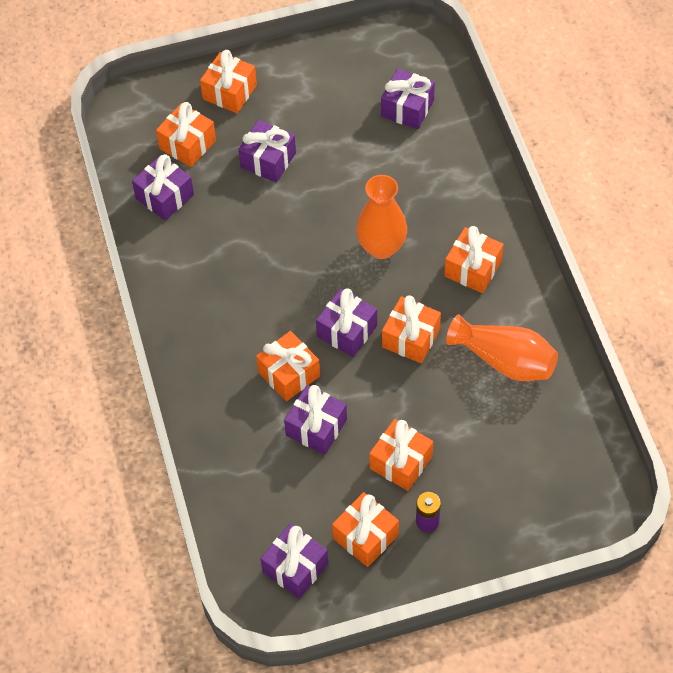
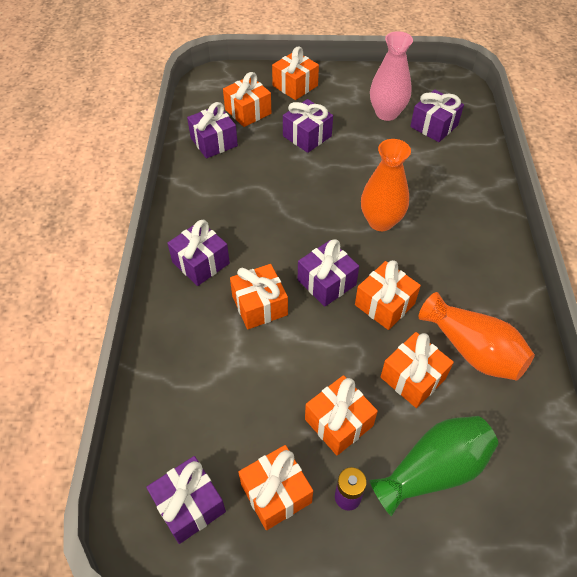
camera: 15 degrees right, 5 degrees down
(316, 427) = (266, 362): purple gift -> purple gift (200, 262)
(349, 104) = (386, 113): none -> pink vase
(472, 269) = (460, 259): orange gift -> orange gift (413, 378)
(494, 478) = (433, 470): none -> green vase

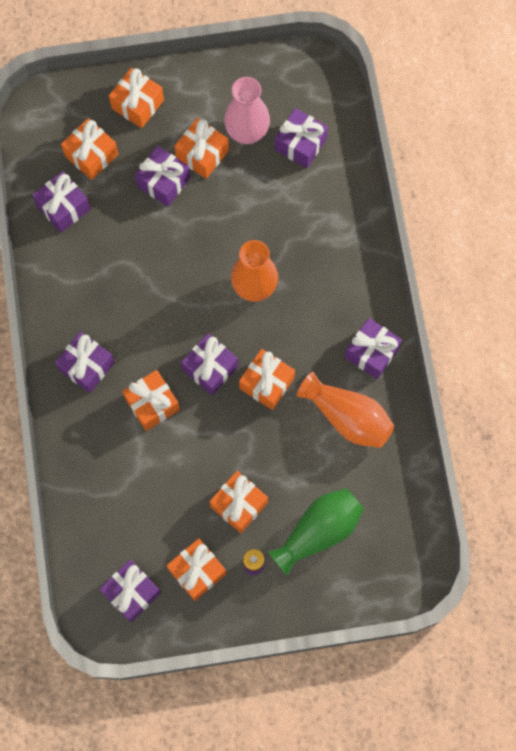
camera: 10 degrees left, 20 degrees up
(413, 378) = (297, 453): orange gift -> orange gift (202, 154)
(500, 293) = (371, 352): none -> purple gift

